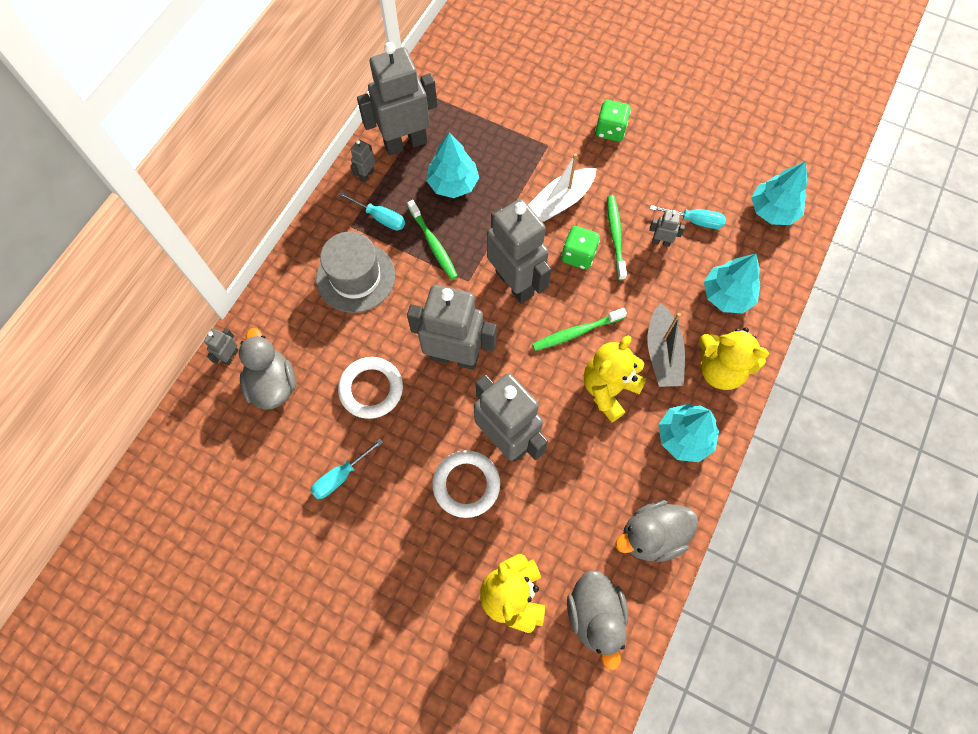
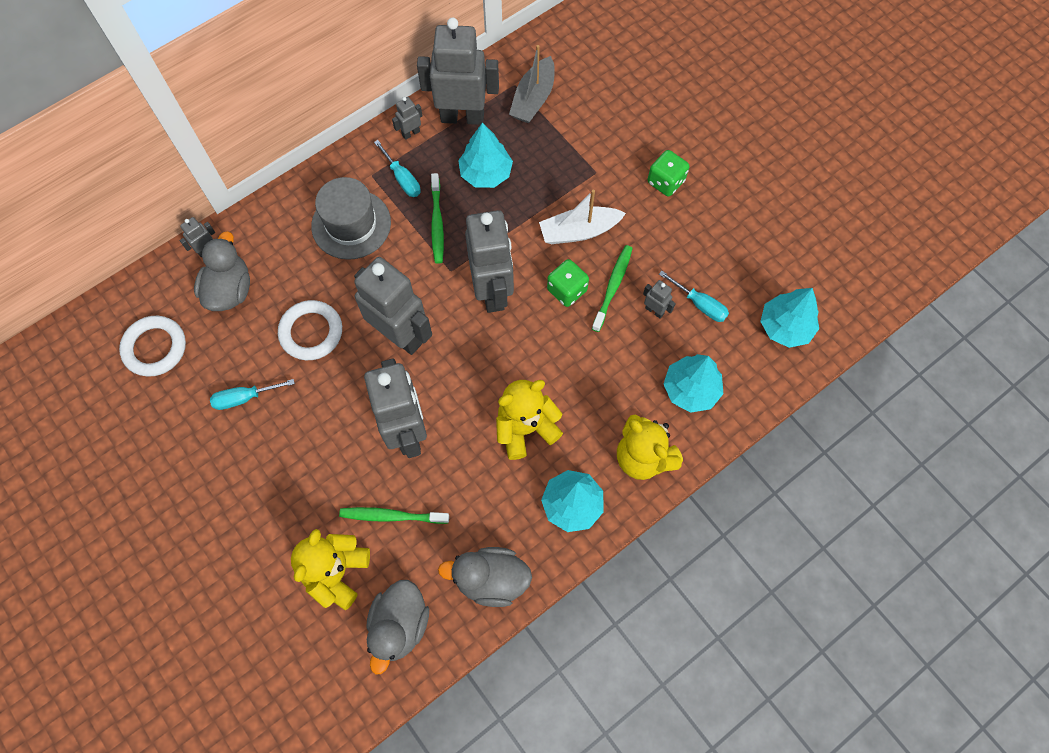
camera: 25 degrees right, 0 degrees up
(466, 484) = (349, 455): white ring -> white ring (155, 348)
(576, 332) = (525, 362): green toothbrush -> green toothbrush (392, 516)
(662, 353) = (595, 417): grey boat -> grey boat (533, 99)

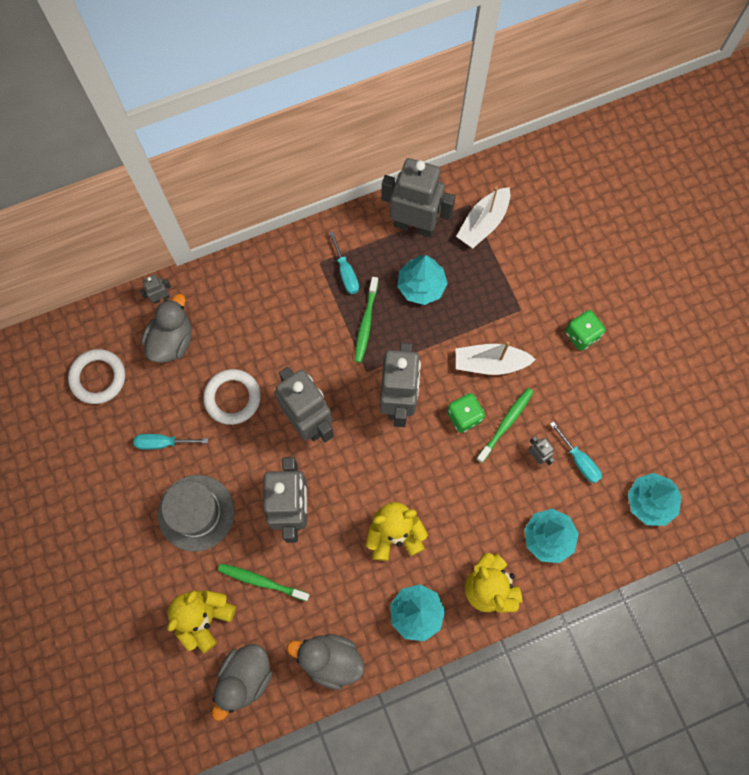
camera: 15 degrees right, 5 degrees up
(351, 224) = (290, 305): grey hat -> grey hat (196, 512)
(411, 133) = (364, 230): grey robot -> none
(533, 99) = (483, 223): grey boat -> white boat

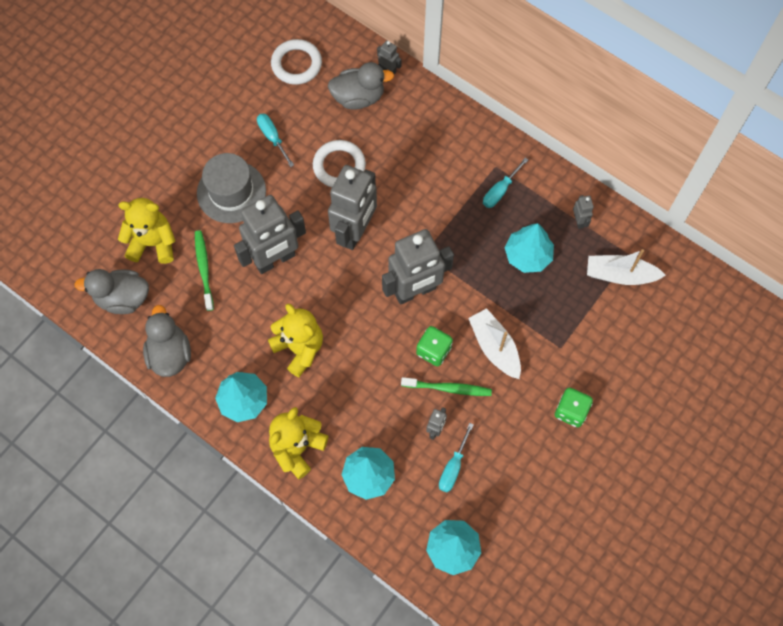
camera: 60 degrees right, 5 degrees down
(366, 323) = (466, 230): green toothbrush -> none
(414, 225) = (579, 221): grey robot -> grey robot, size x0.41

